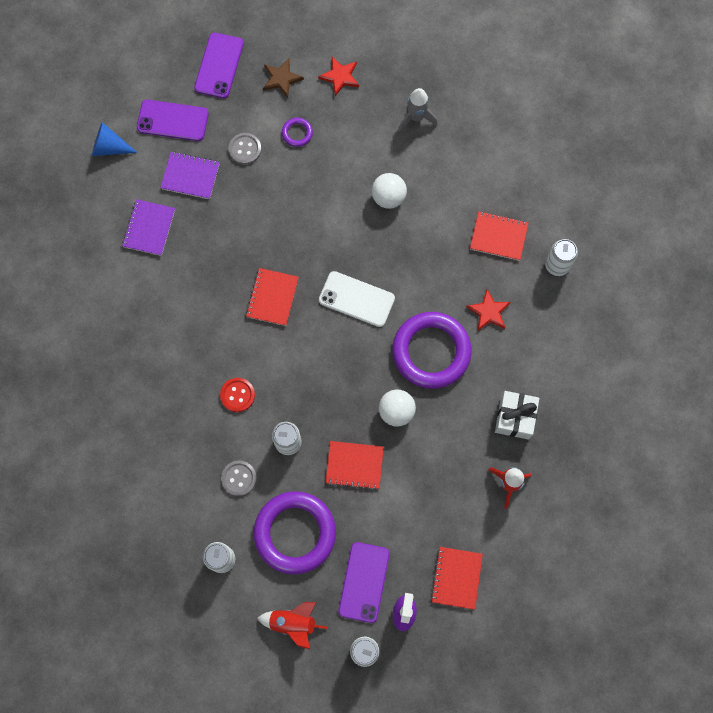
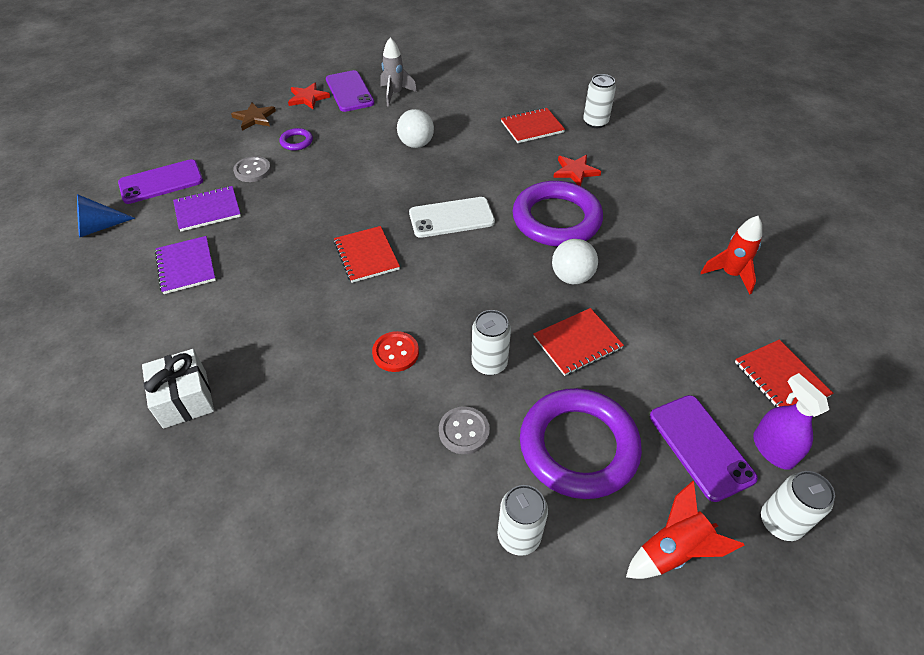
camera: 35 degrees left, 25 degrees down
(219, 65) = (186, 132): purple phone -> purple phone (349, 91)
(515, 418) = (677, 226): white gift -> white gift (185, 399)

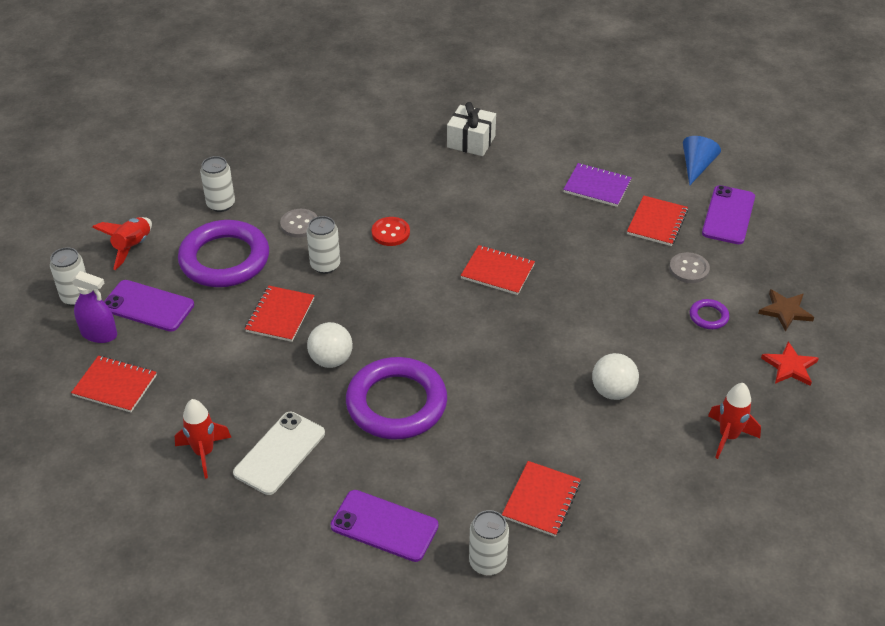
camera: 135 degrees right, 5 degrees down
(208, 210) = (657, 222): purple notebook -> red notebook
(349, 91) = (772, 405): purple phone -> purple phone (384, 526)
(395, 94) = (728, 437): grey rocket -> red rocket
(451, 218) = (481, 343): white phone -> white phone (280, 453)
(575, 171) = (435, 471): red star -> none

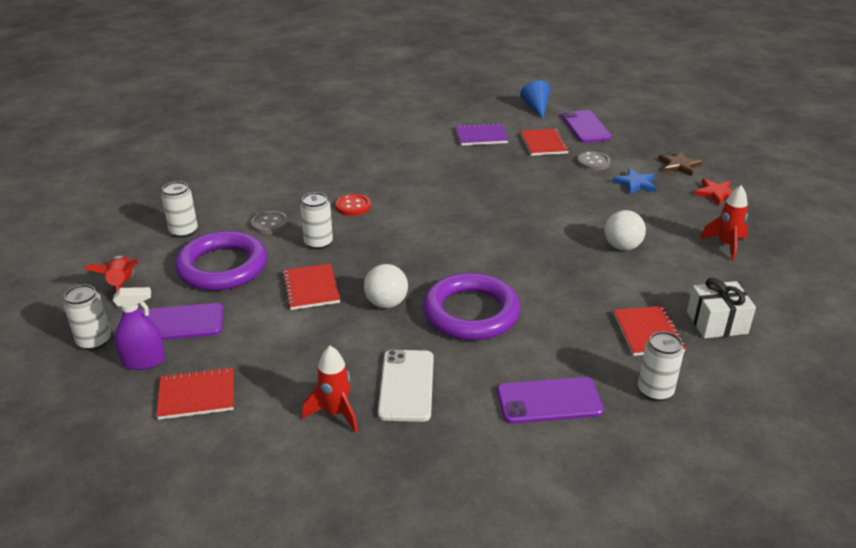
camera: 30 degrees left, 10 degrees down
(471, 141) = (361, 136): white gift -> white gift (717, 323)
(497, 272) = (462, 204): red notebook -> none
(708, 316) = (635, 183): purple ring -> blue star

